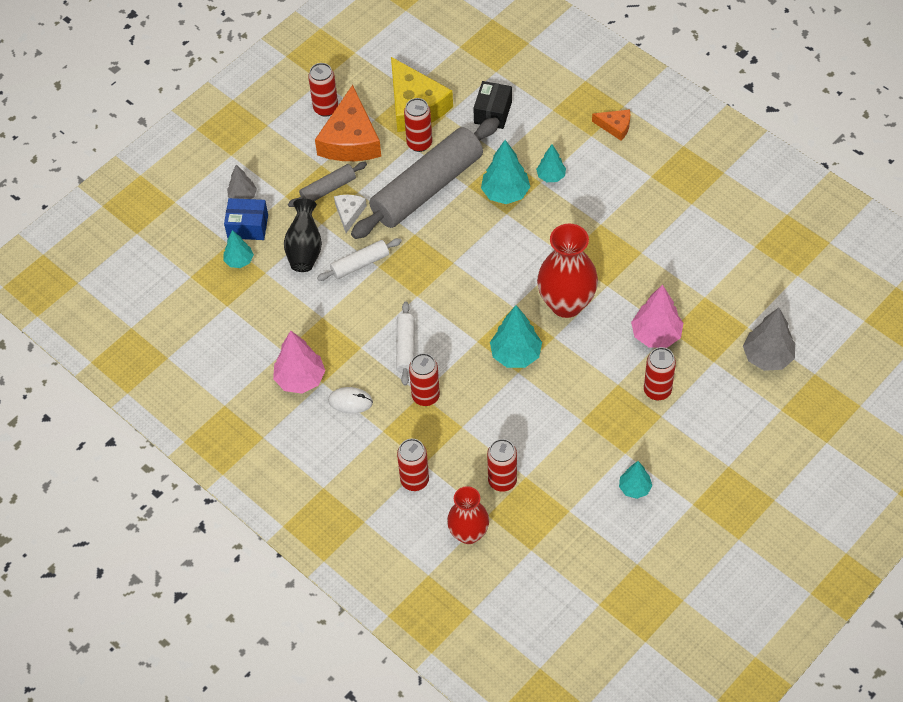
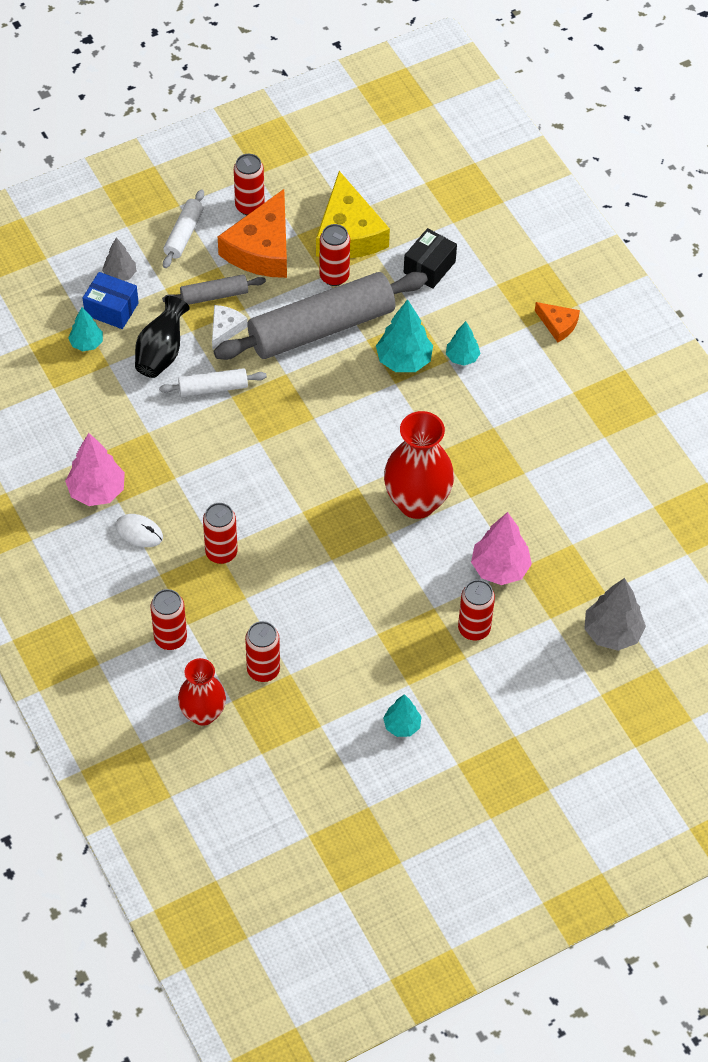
camera: 15 degrees right, 0 degrees up
(405, 347) = (222, 493): white rolling pin -> white rolling pin (183, 234)
(515, 354) = (337, 540): turquoise tree -> none

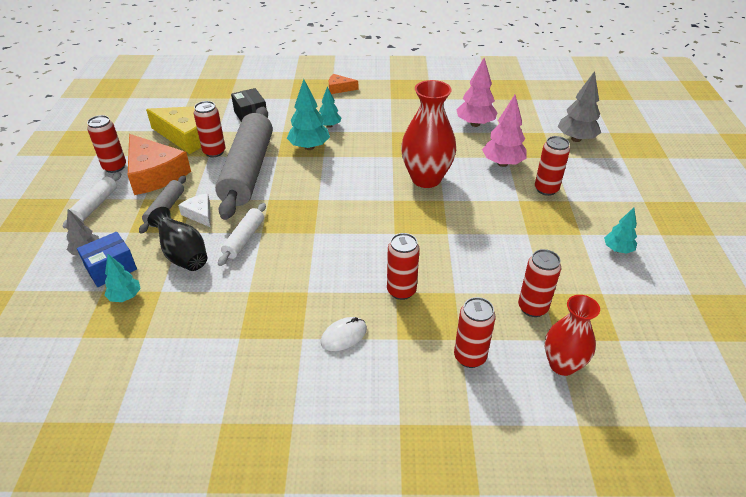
camera: 60 degrees left, 15 degrees down
(96, 491) = (278, 349): pink tree -> pink tree (475, 124)
(183, 234) = (95, 205): white rolling pin -> white rolling pin turned 60 degrees clockwise
(558, 324) = (339, 88): orange cheese -> orange cheese turned 150 degrees counterclockwise

